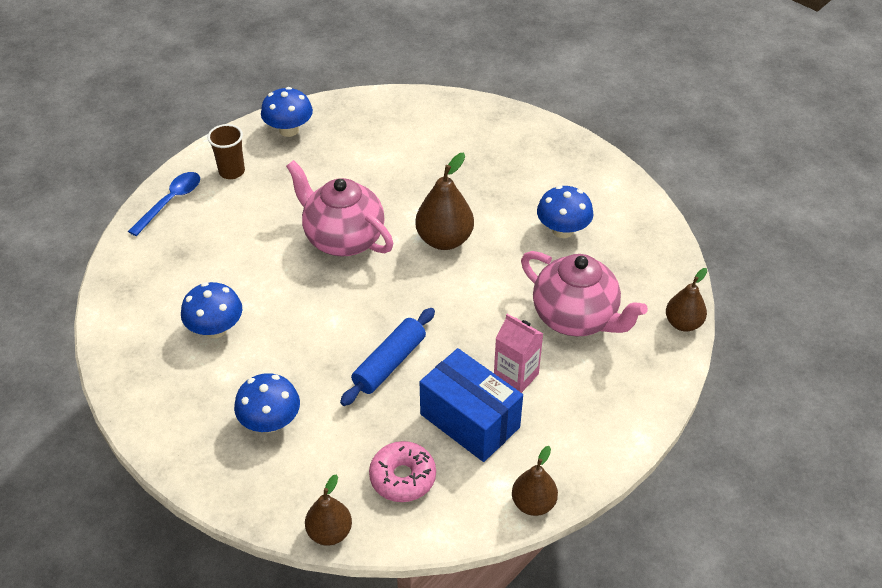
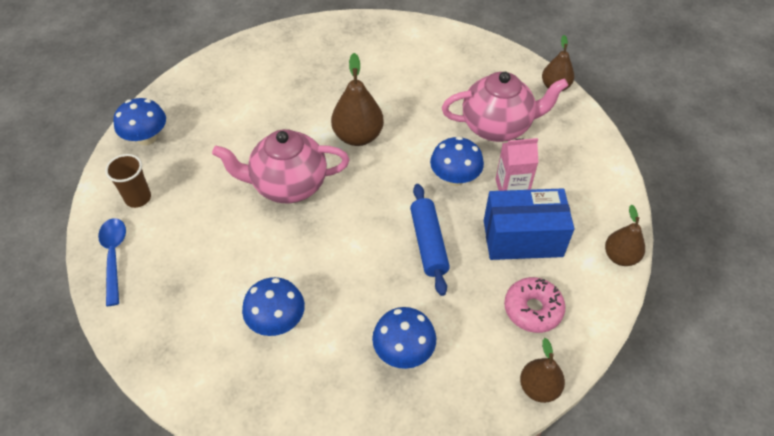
camera: 45 degrees left, 5 degrees up
(563, 230) = (422, 79): blue mushroom -> blue mushroom (455, 178)

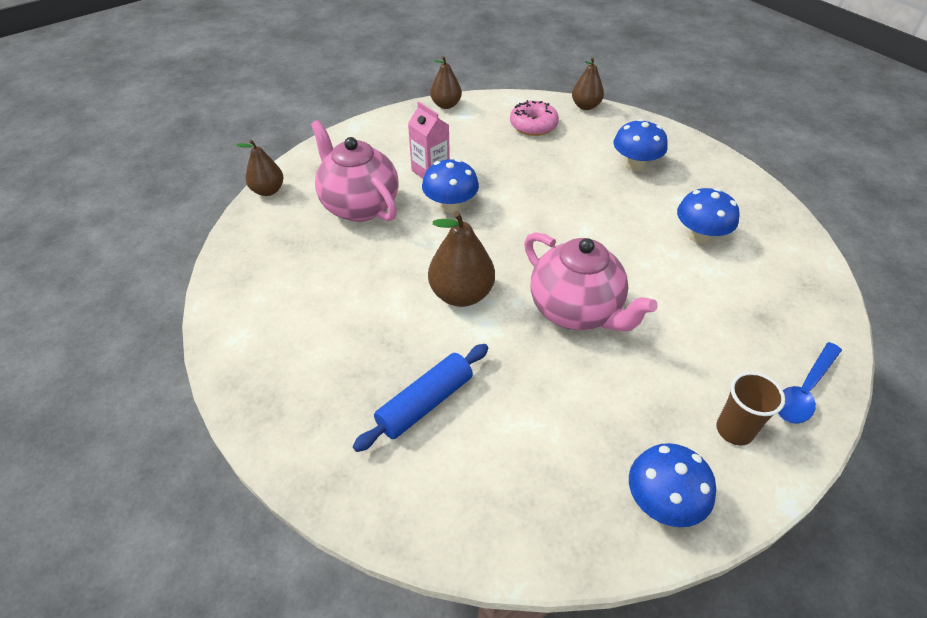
camera: 125 degrees left, 5 degrees down
(428, 243) = (535, 191): blue rolling pin -> blue rolling pin (425, 403)
(522, 238) = (477, 149): blue box -> none

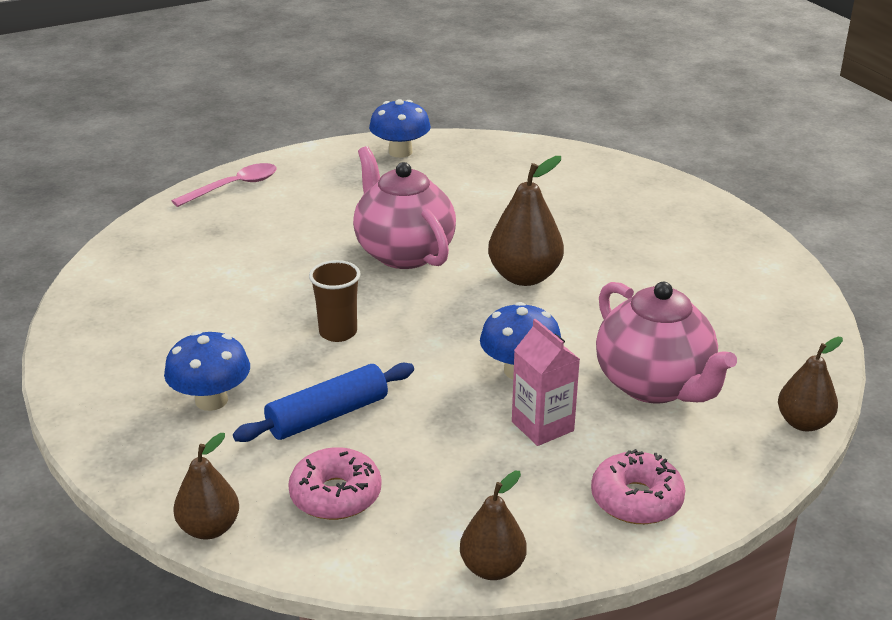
camera: 170 degrees left, 15 degrees down
(376, 139) = (636, 499): none -> pink donut
(425, 403) = (573, 209): blue rolling pin -> blue rolling pin (327, 415)
(700, 236) = (207, 302): blue mushroom -> none
(734, 430) = (315, 174): brown cup -> brown cup (338, 332)
(804, 391) = (234, 187): blue spoon -> pink spoon

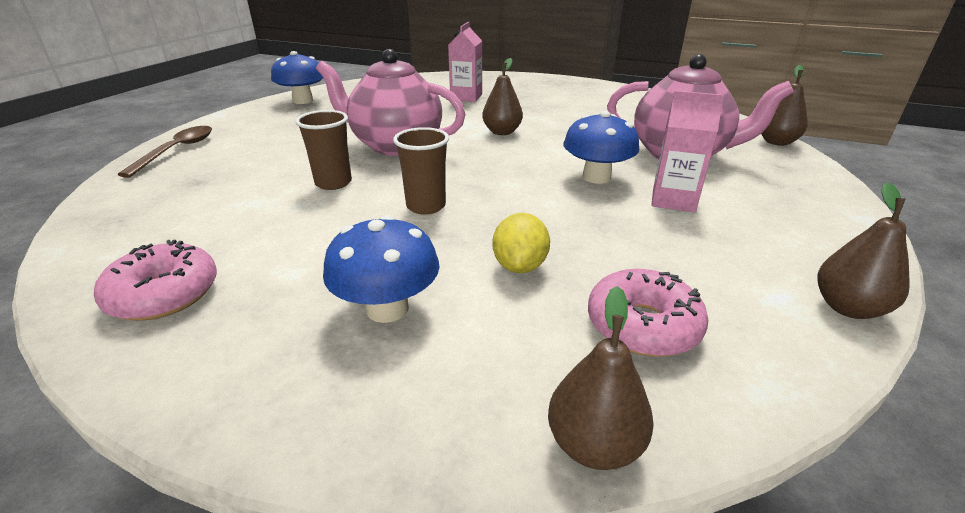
camera: 40 degrees left, 0 degrees up
(234, 187) = (177, 151): pink spoon -> brown spoon
(303, 276) = (333, 183): none -> brown cup
(327, 415) = (520, 266): blue rolling pin -> yellow lemon
(524, 277) = (502, 132): brown pear -> brown pear, size x0.65
(569, 208) = (466, 97): none -> pink carton
(636, 499) = (806, 213): pink donut -> pink donut (164, 294)

